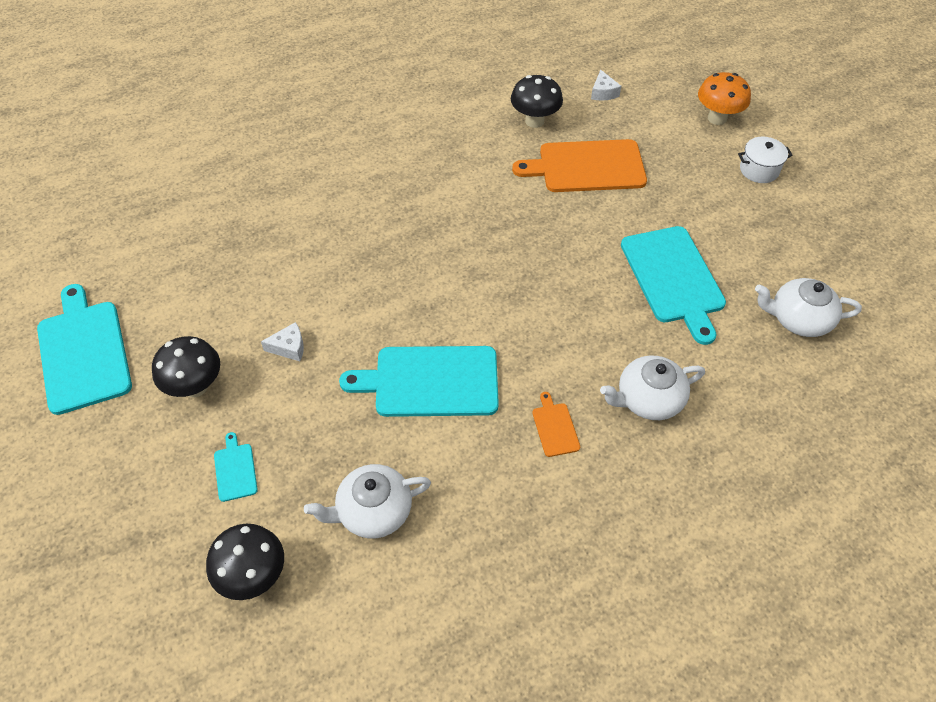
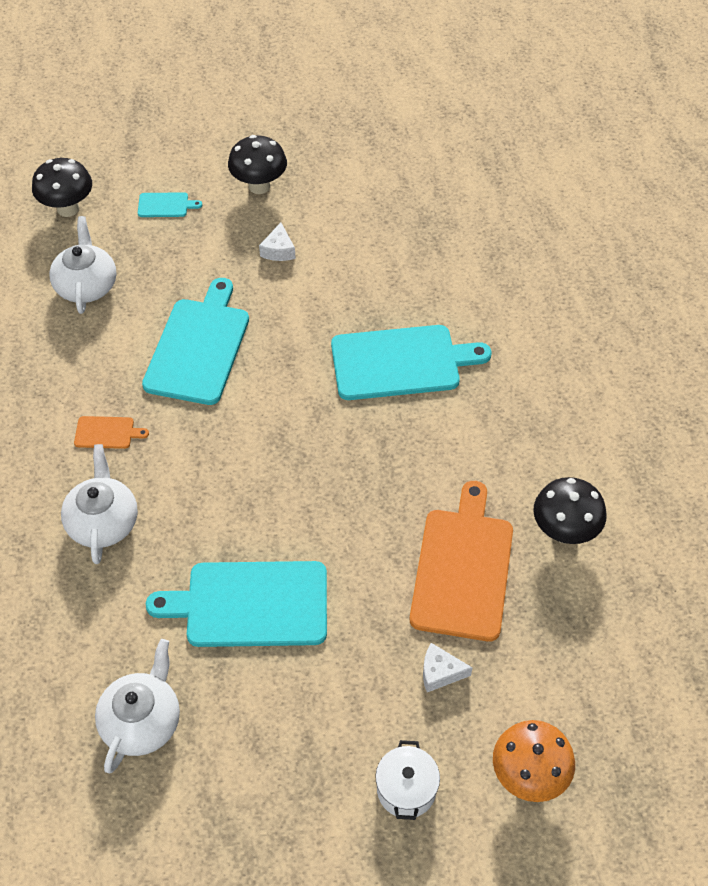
camera: 105 degrees right, 0 degrees up
(83, 352) = (323, 120): turquoise cutting board -> turquoise cutting board (400, 362)
(603, 92) = (612, 635): white cheese -> white cheese (440, 672)

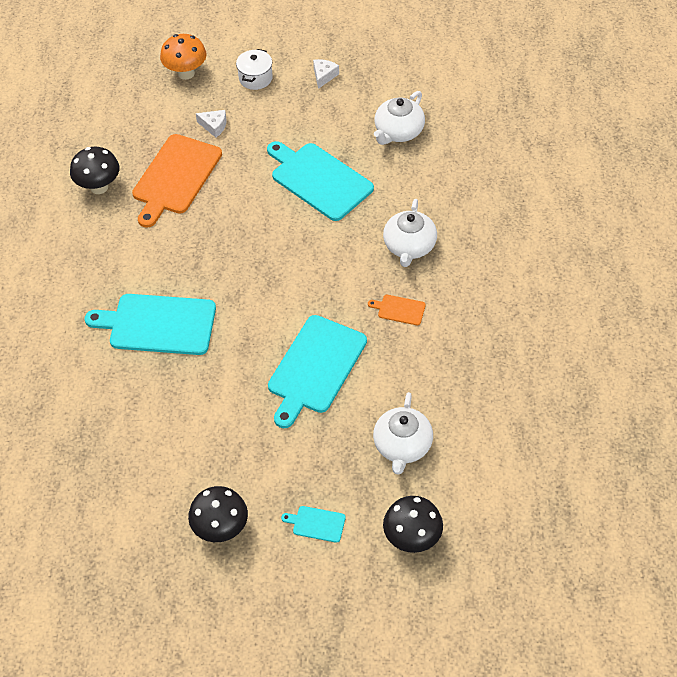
camera: 165 degrees left, 0 degrees up
(250, 604) = (319, 180): turquoise cutting board -> turquoise cutting board turned 150 degrees counterclockwise
(278, 250) = (223, 450): white cheese -> white cheese (324, 76)

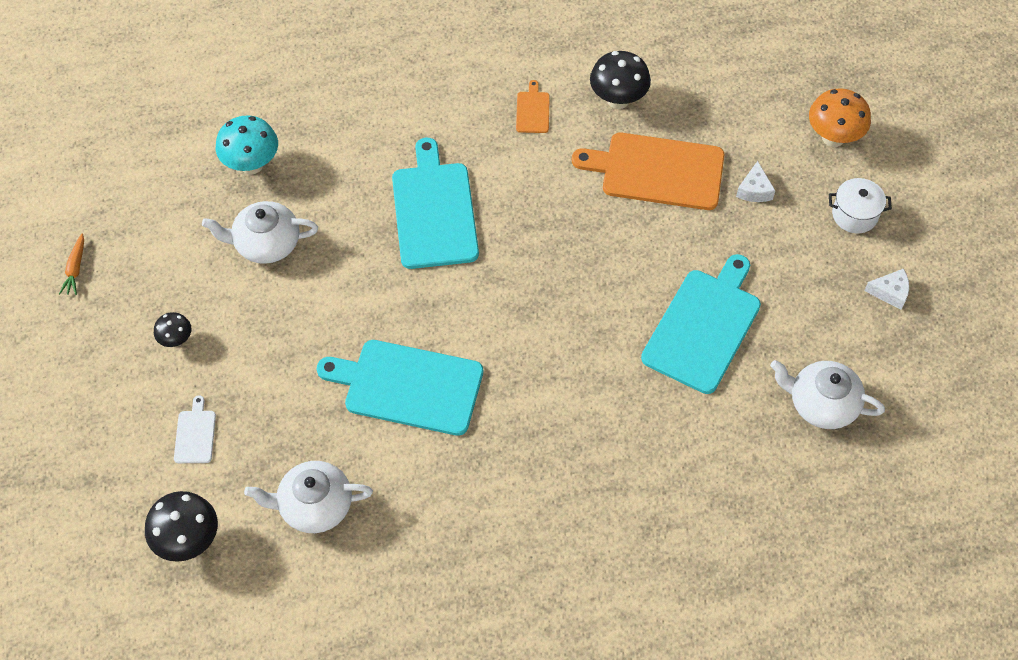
camera: 75 degrees right, 5 degrees up
(58, 450) = (252, 165): none -> turquoise mushroom
(118, 606) = (75, 269): none -> orange carrot
(221, 529) = (176, 340): black mushroom -> black mushroom, size x0.57
(317, 524) = (195, 434): turquoise cutting board -> white cutting board
(399, 310) = (517, 463): orange cutting board -> orange cutting board (532, 110)
(409, 246) = (624, 455): white teapot -> white teapot (266, 243)

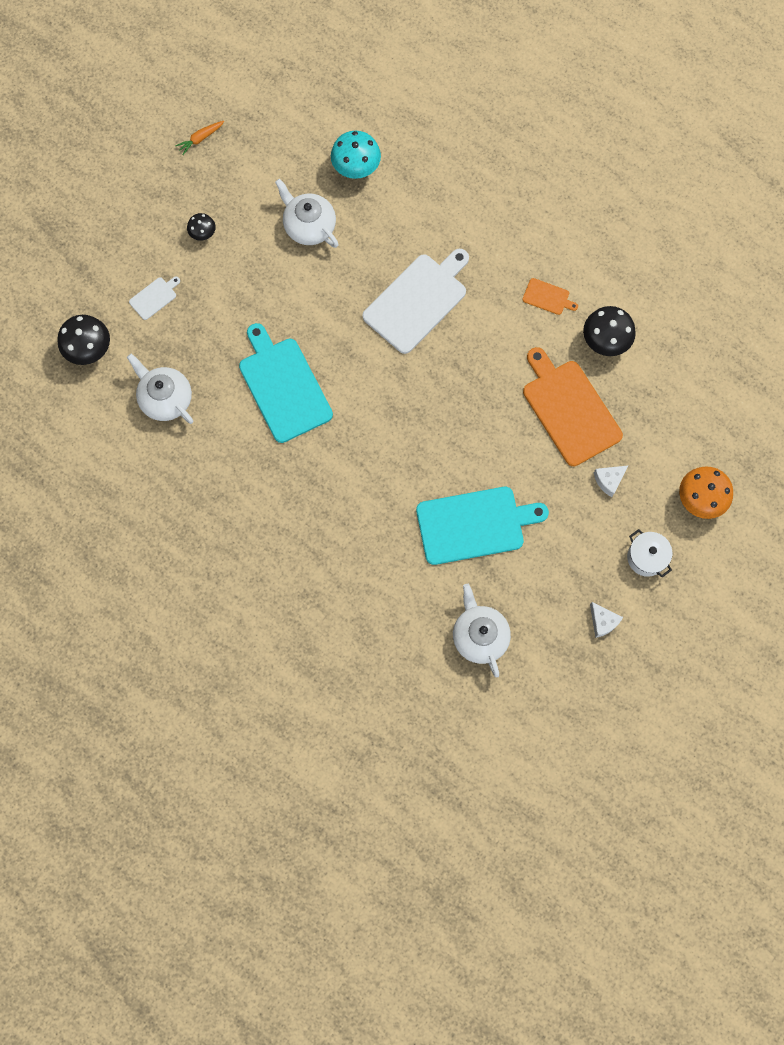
camera: 50 degrees right, 15 degrees up
(434, 211) = (417, 301): turquoise cutting board -> white cutting board
(532, 110) = (547, 297): orange cutting board -> orange cutting board turned 60 degrees clockwise

